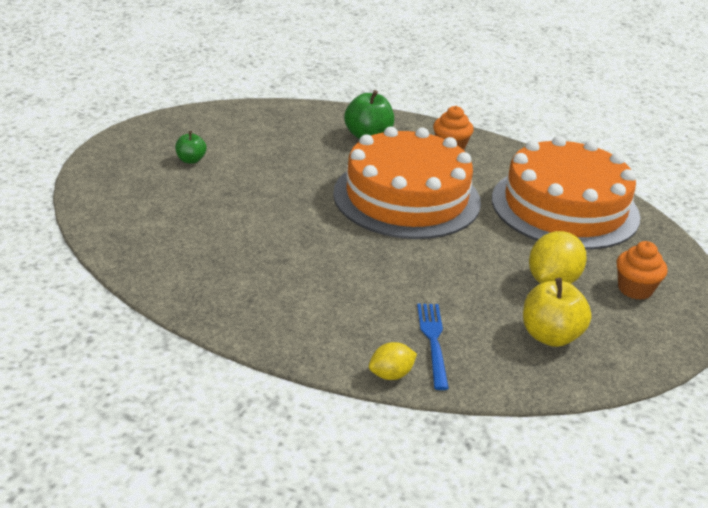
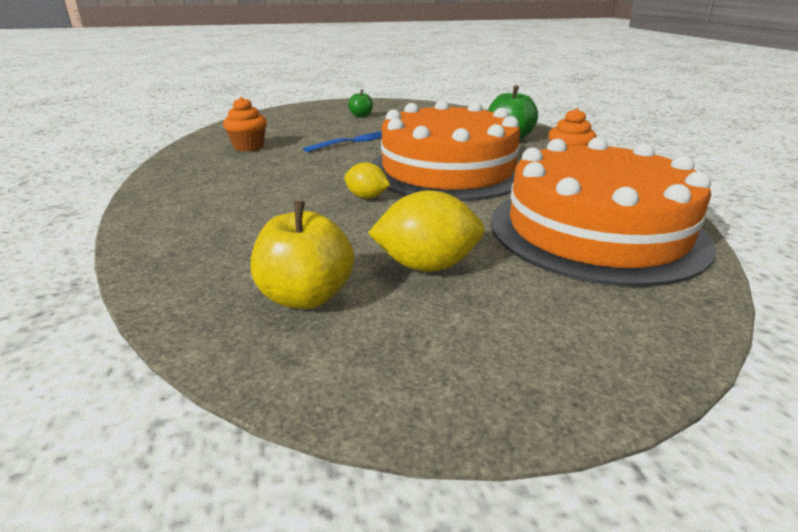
camera: 55 degrees right, 5 degrees down
(391, 375) = (139, 239): yellow lemon -> yellow lemon (367, 197)
(433, 341) = (219, 240): blue fork -> blue fork (352, 141)
(635, 289) = (510, 325): orange cupcake -> orange cupcake (248, 147)

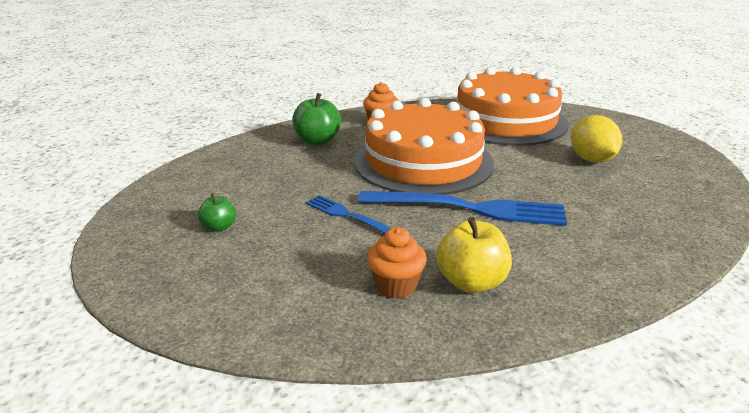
camera: 100 degrees left, 0 degrees up
(306, 297) = (660, 187): yellow apple -> yellow apple (471, 282)
(334, 176) = (469, 208): none -> blue fork
(367, 197) = (507, 188): yellow lemon -> none

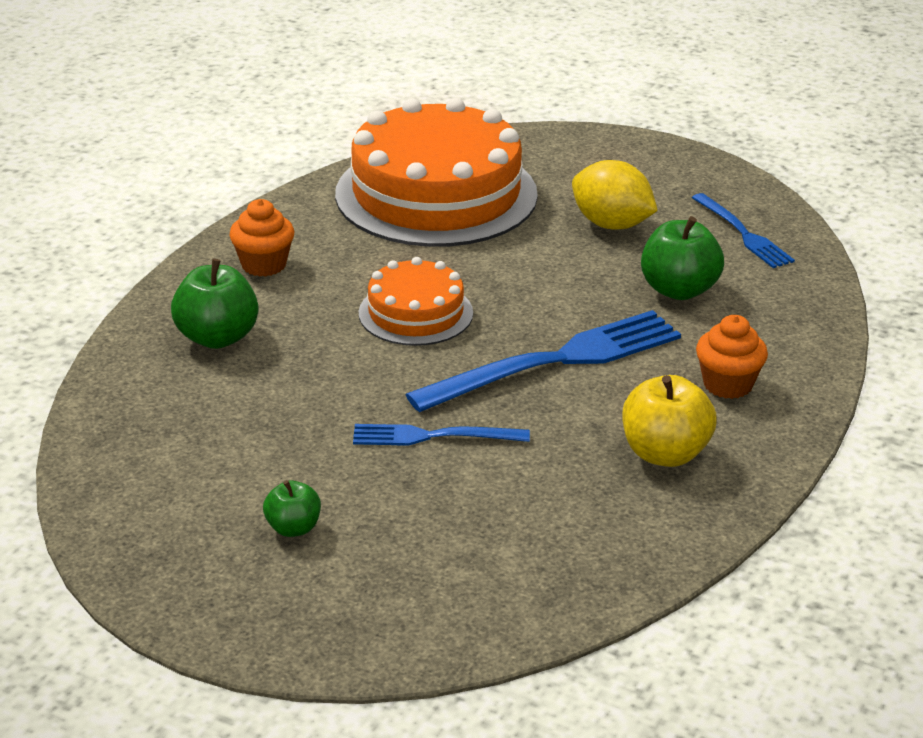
camera: 40 degrees left, 5 degrees up
(396, 285) = (598, 495): orange cupcake -> orange cupcake (727, 384)
(423, 162) = (415, 313): orange cake -> orange cake, size x0.51
(597, 202) = (678, 290): none -> green apple
(680, 189) = (743, 234): none -> blue fork

